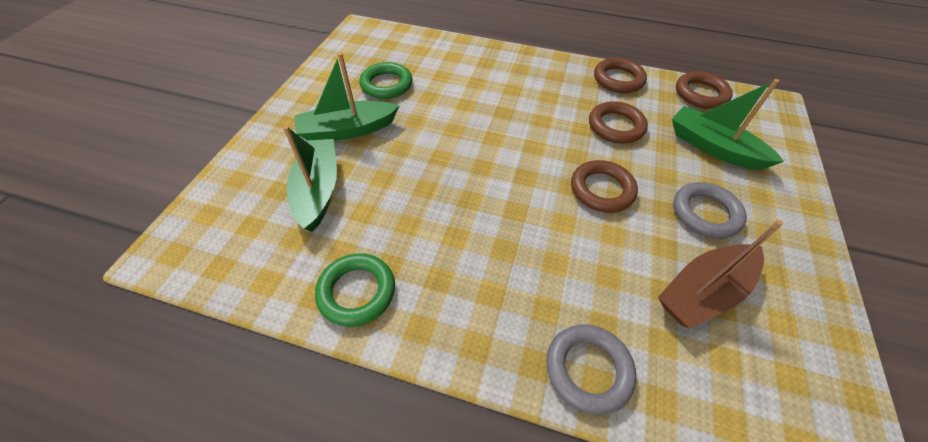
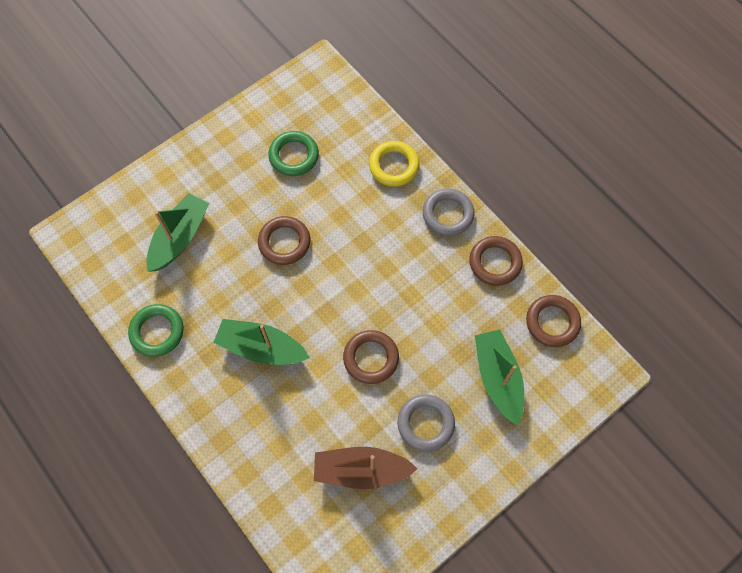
camera: 35 degrees right, 15 degrees up
(347, 130) = (232, 191): green boat -> green boat (261, 348)
(478, 58) = (394, 166): none -> yellow ring
(588, 369) = (247, 463): grey ring -> grey ring (448, 214)
(616, 126) = (440, 310): brown ring -> brown ring (284, 242)

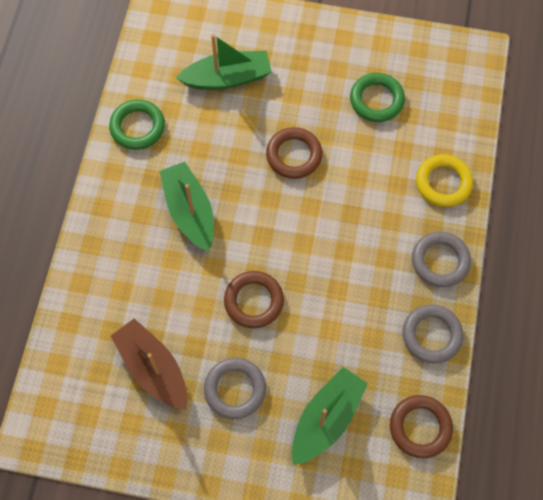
camera: 50 degrees right, 0 degrees up
(495, 262) = (431, 335): brown ring -> grey ring

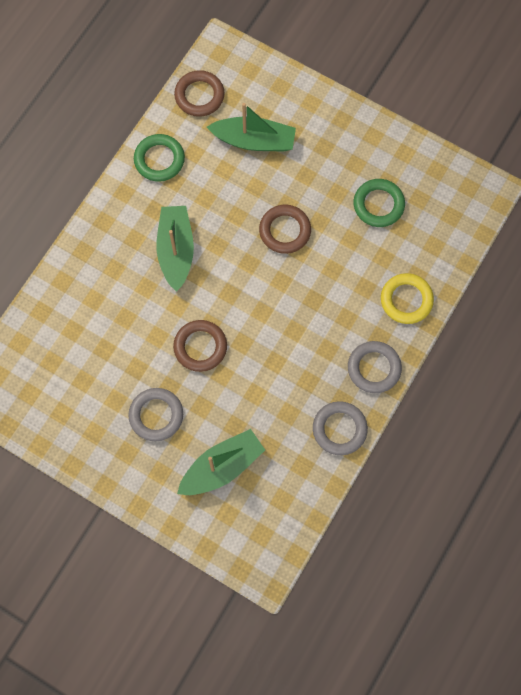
camera: 20 degrees right, 5 degrees up
(153, 368) = (95, 374): brown boat -> none
(420, 427) = (297, 502): brown ring -> brown ring (199, 96)

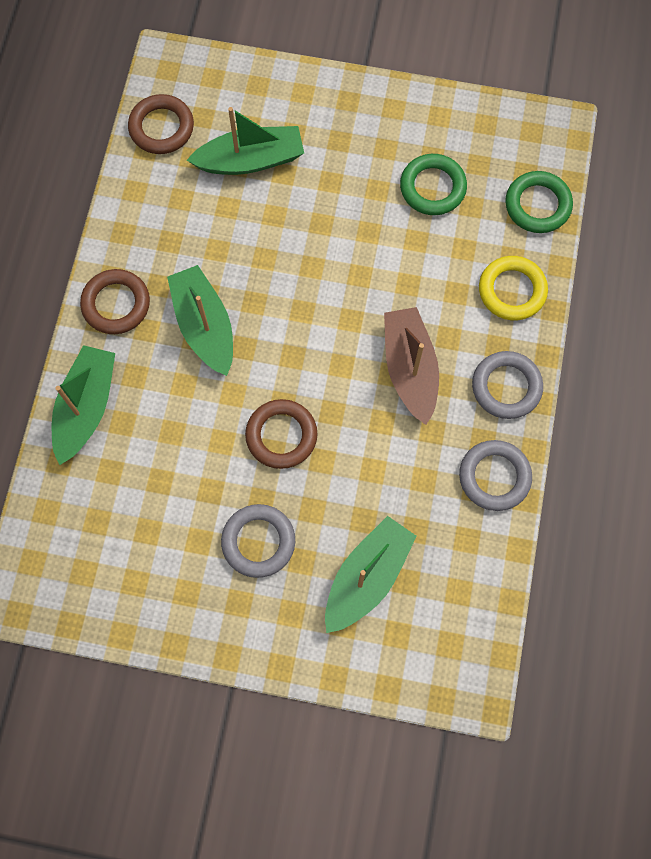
camera: 20 degrees left, 0 degrees up
(73, 280) = (86, 408): none -> green boat
(159, 160) = (141, 221): green ring -> green ring (537, 205)
(285, 231) = (331, 256): brown ring -> brown ring (116, 304)
(309, 331) = (410, 369): none -> brown boat

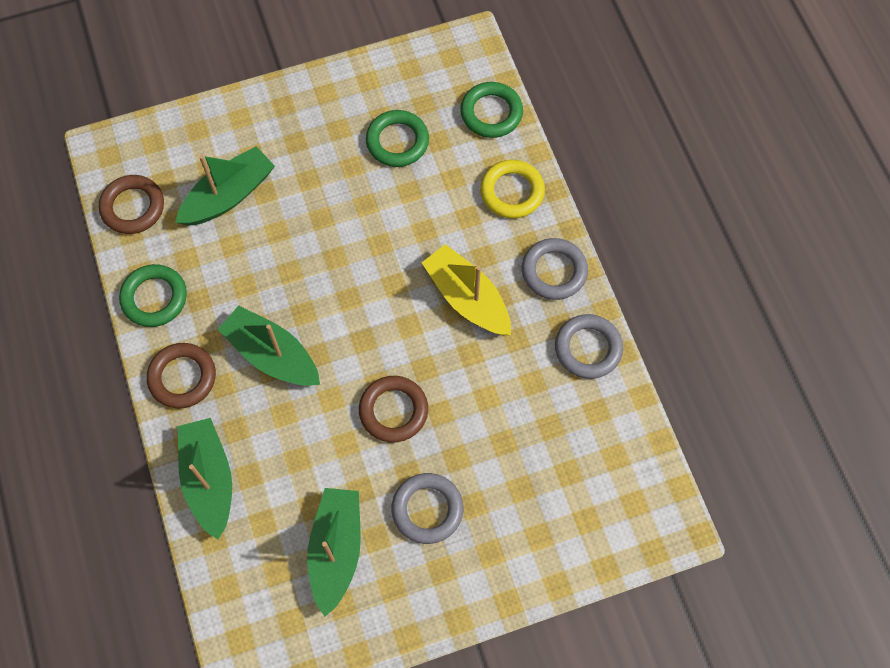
camera: 30 degrees left, 5 degrees down
(133, 220) = (154, 298): none -> green ring
(367, 577) = (534, 487): green boat -> green boat (336, 550)
(410, 369) = (467, 298): brown boat -> yellow boat

